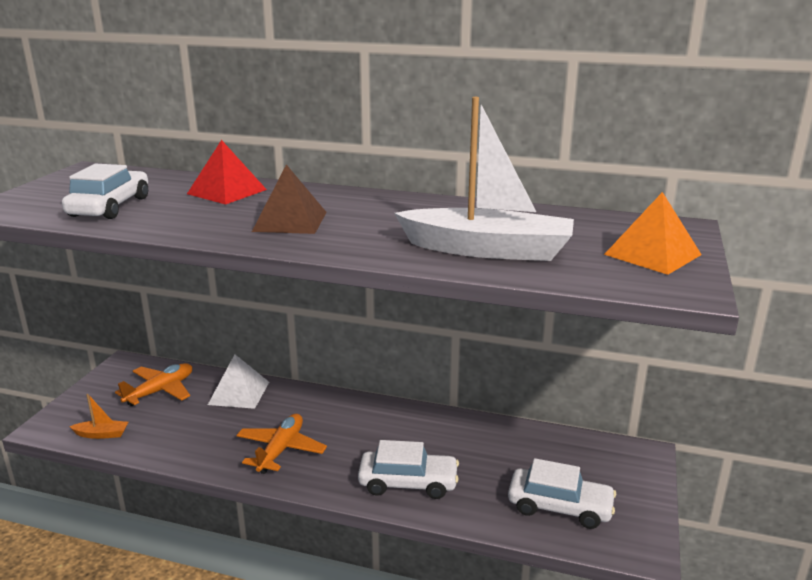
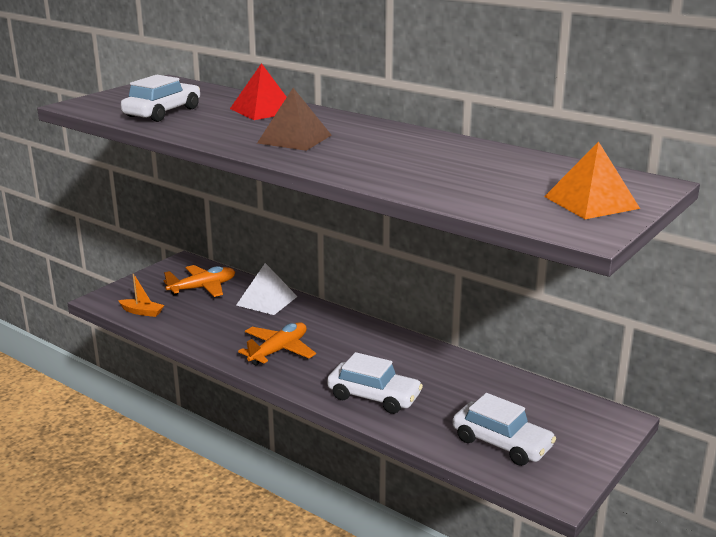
camera: 20 degrees right, 0 degrees up
(488, 250) = (441, 180): white boat -> none

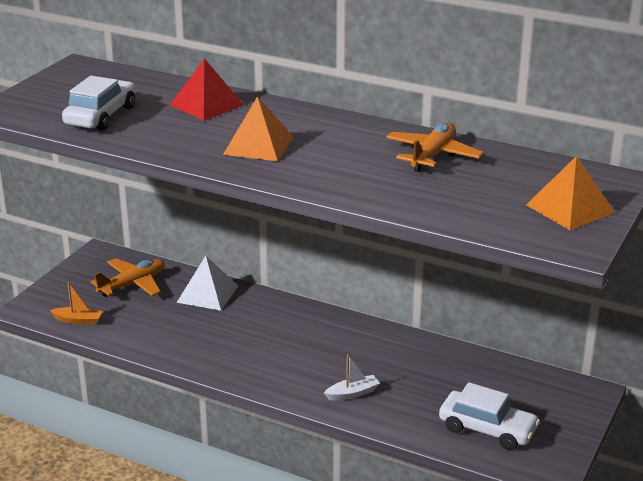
camera: 10 degrees left, 5 degrees up
(278, 350) = (240, 352): orange plane -> orange plane (432, 155)
(294, 139) = (258, 145): brown pyramid -> orange pyramid
(374, 396) = (352, 393): white car -> white boat

